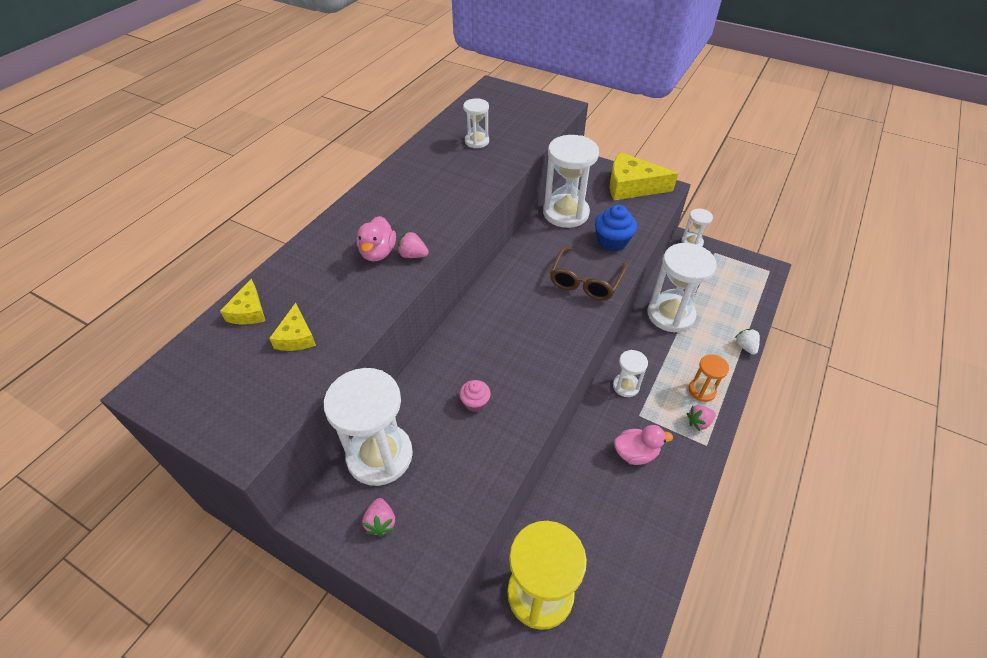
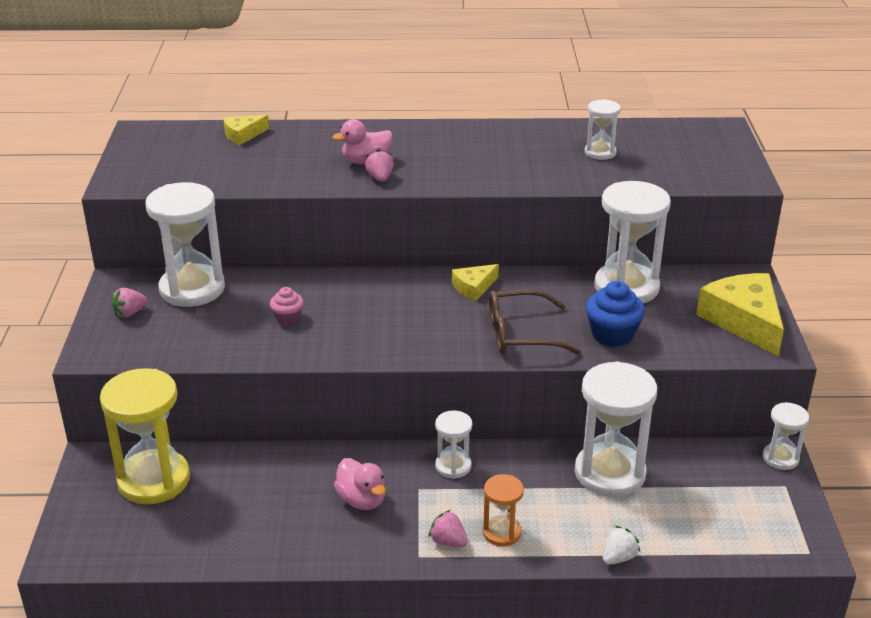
camera: 60 degrees right, 15 degrees down
(296, 336) = (234, 163): yellow cheese -> yellow cheese (474, 287)

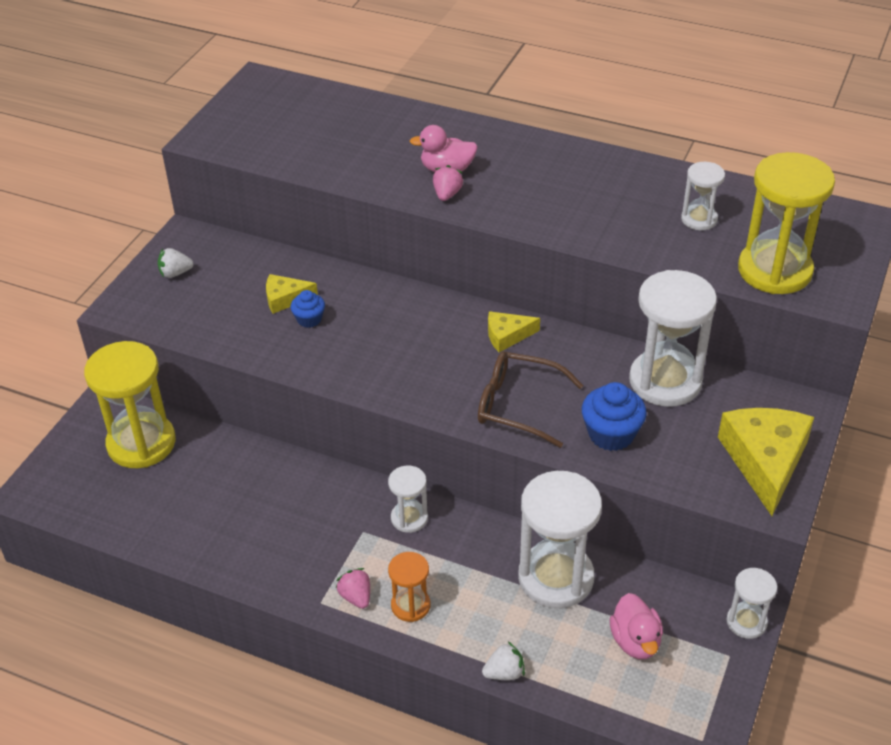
camera: 25 degrees right, 10 degrees up
(130, 313) = (175, 273): pink strawberry -> white strawberry
(192, 289) = (244, 261): white hourglass -> none
(243, 135) = (350, 107): yellow cheese -> yellow cheese (285, 298)
(287, 317) = (309, 319): pink cupcake -> blue cupcake
(362, 500) = (305, 525): pink duck -> pink duck (635, 641)
(685, 173) = (774, 270): none -> yellow hourglass

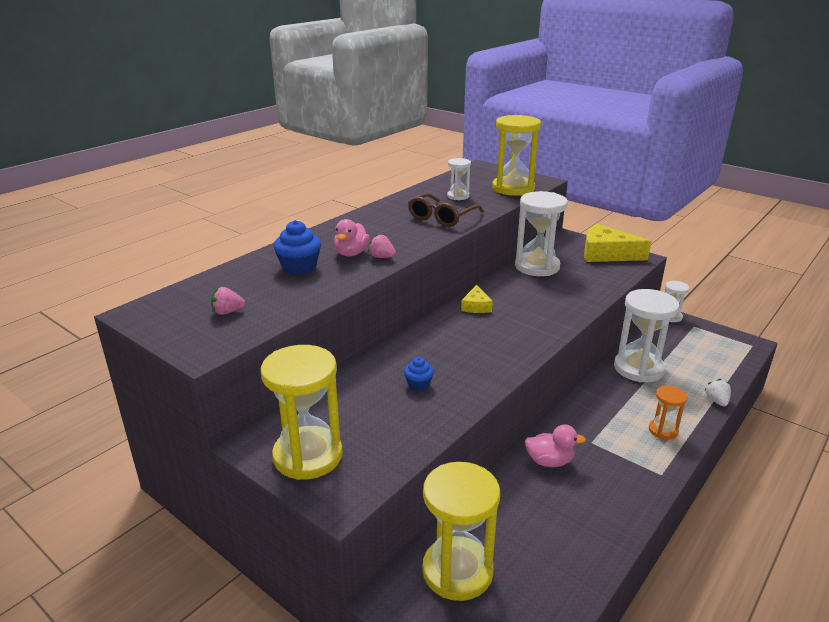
camera: 75 degrees left, 15 degrees down
(175, 273) = (308, 456): white strawberry -> yellow hourglass
(285, 298) = (385, 393): yellow cheese -> none
(356, 597) = (655, 455): pink strawberry -> pink strawberry (227, 312)
(409, 518) = (581, 418): white hourglass -> none
(518, 405) = (546, 313): brown glasses -> brown glasses (442, 217)
(611, 434) = (578, 289): blue cupcake -> blue cupcake (299, 267)
(635, 641) = (687, 351): pink duck -> pink duck (549, 461)

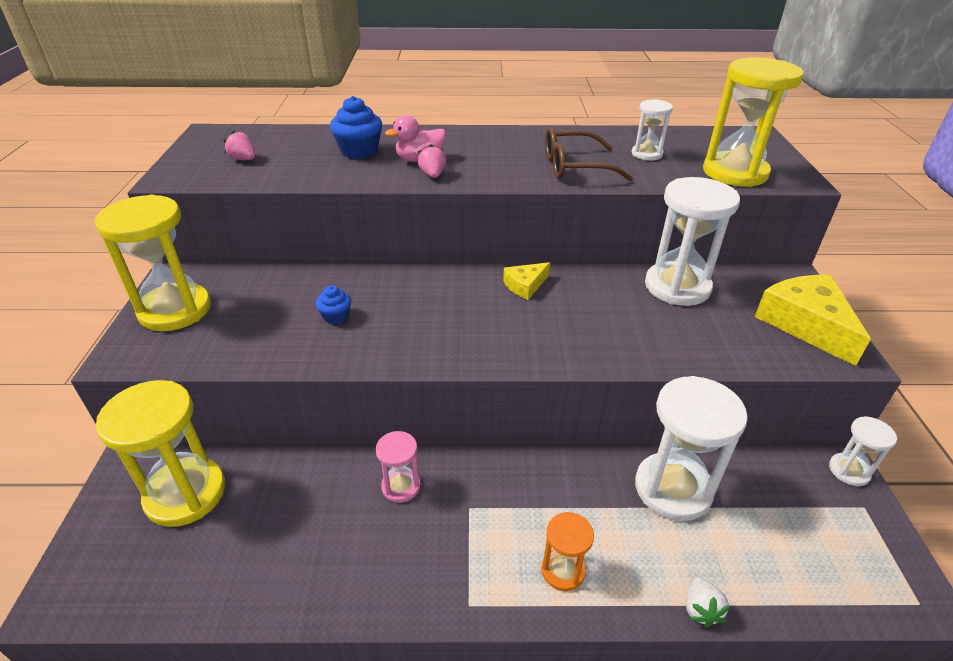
camera: 50 degrees right, 10 degrees up
(549, 461) = (401, 486): pink duck -> pink hourglass
(716, 401) = (700, 609): white strawberry -> white strawberry turned 135 degrees clockwise

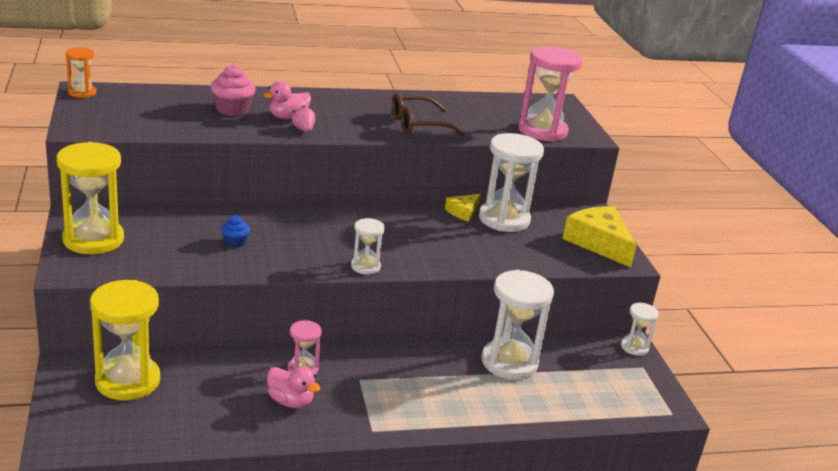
camera: 15 degrees left, 10 degrees down
(244, 159) = (132, 115): pink strawberry -> none
(359, 151) = (232, 109): blue cupcake -> pink cupcake
(372, 541) = (290, 401): none -> pink duck
(525, 285) = (384, 219): yellow cheese -> yellow cheese (463, 212)
(563, 570) = (435, 410): orange hourglass -> orange hourglass (82, 92)
(646, 154) = (473, 115): white hourglass -> white hourglass (365, 266)
(700, 609) = (531, 424): white strawberry -> none
(735, 173) = (542, 131): yellow hourglass -> pink hourglass

